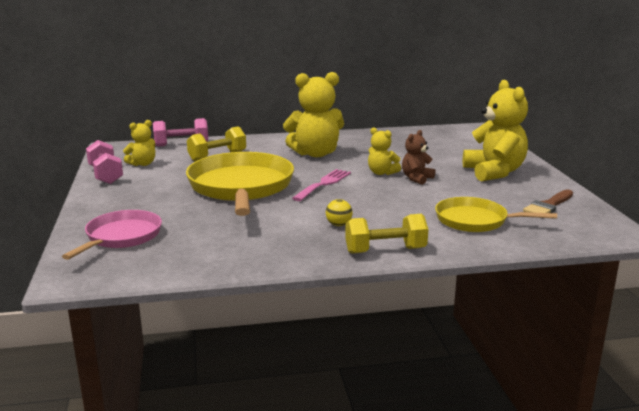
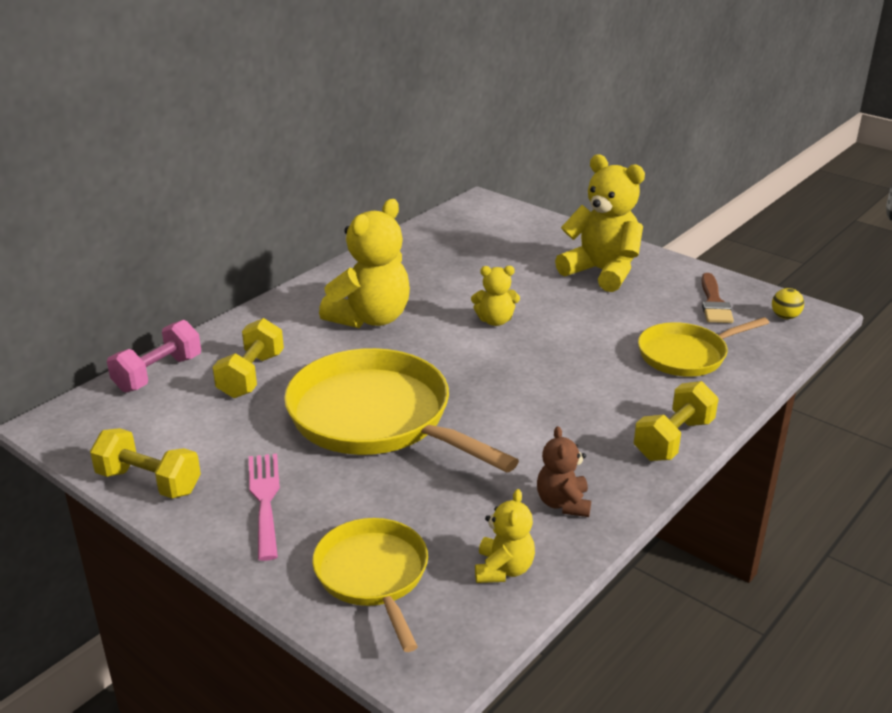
camera: 40 degrees left, 10 degrees up
(105, 175) = (149, 482): pink dumbbell -> yellow dumbbell
(121, 237) = (373, 575): pink pan -> yellow pan
(142, 164) = (167, 436): yellow teddy bear -> yellow teddy bear (503, 569)
(324, 184) = (462, 367): pink fork -> pink fork (265, 499)
(338, 225) = (576, 425): yellow ball -> yellow ball (785, 317)
(416, 178) = (544, 314): brown teddy bear -> brown teddy bear (563, 503)

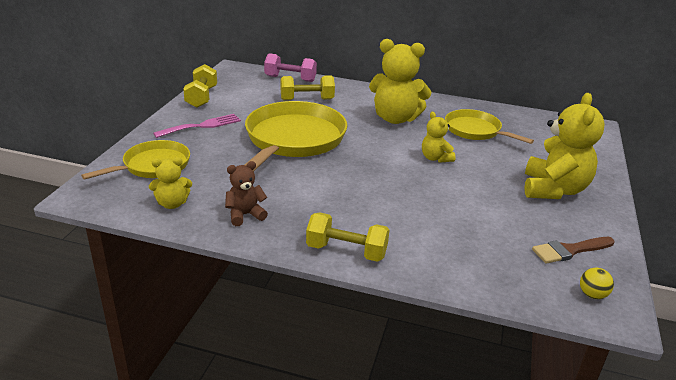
camera: 65 degrees right, 0 degrees up
(686, 355) = (469, 244): yellow pan -> yellow pan (475, 130)

